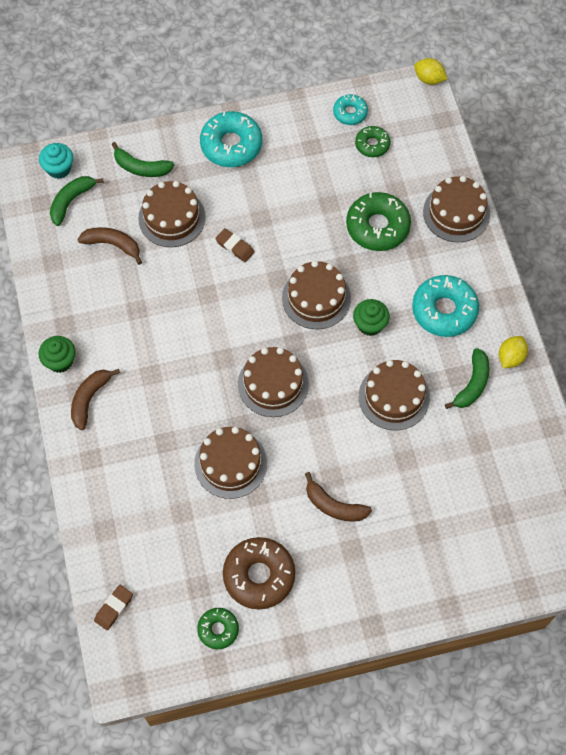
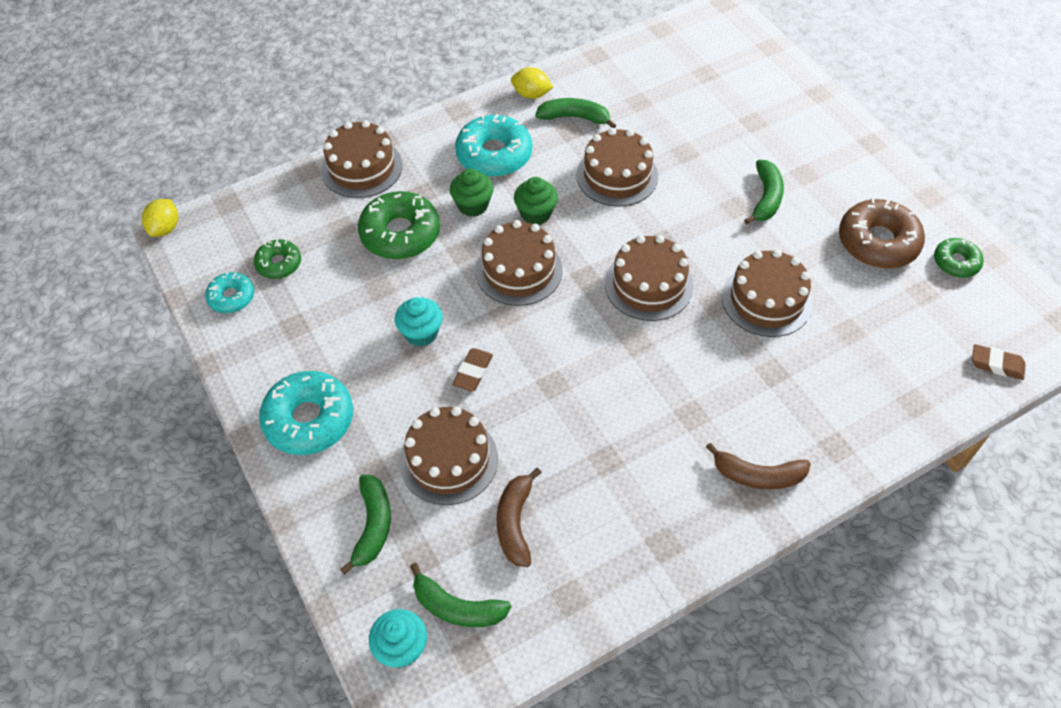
camera: 105 degrees left, 10 degrees down
(60, 361) = (720, 531): green cupcake -> green cupcake (473, 205)
(279, 222) = (421, 333): none -> turquoise cupcake
(334, 505) = (766, 198): brown banana -> green banana

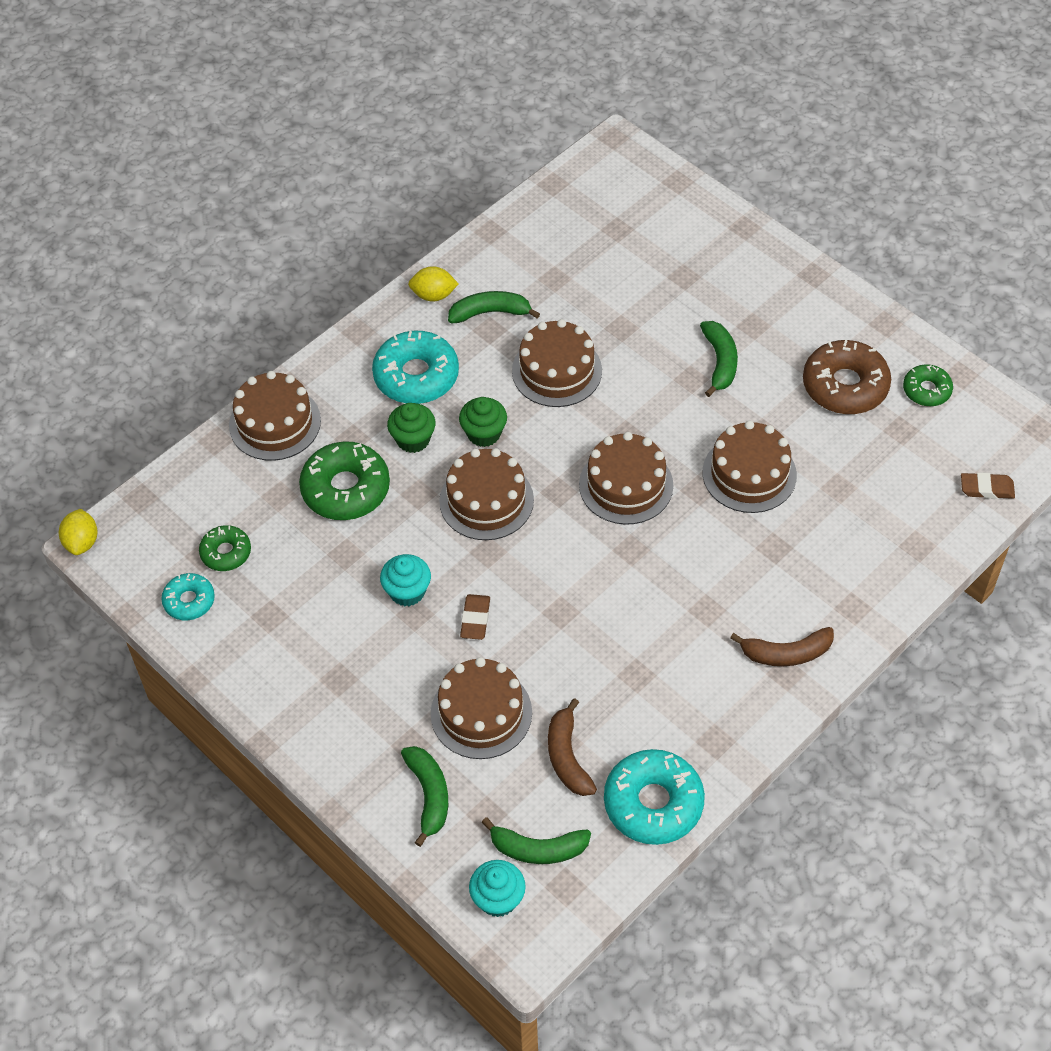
camera: 15 degrees left, 0 degrees up
(309, 419) = (324, 708): turquoise donut -> turquoise donut (653, 803)

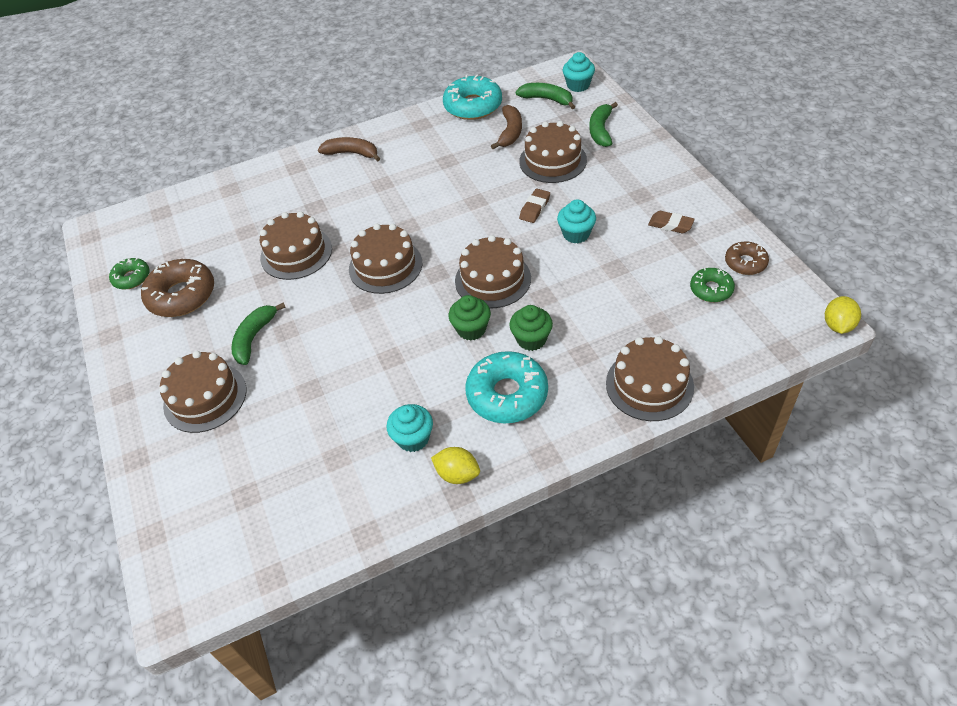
camera: 155 degrees left, 5 degrees down
(189, 601) = (745, 263): turquoise donut -> brown donut
(346, 489) = (601, 314): green donut -> none
(490, 313) = (413, 438): green banana -> turquoise cupcake
(557, 371) = (385, 366): brown cake -> brown cake (205, 397)
(986, 489) = (158, 209): brown eraser -> brown eraser (670, 225)

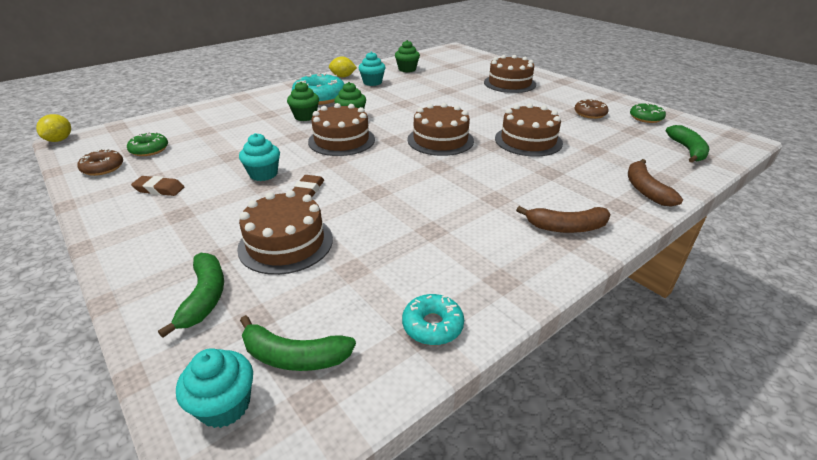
camera: 160 degrees right, 15 degrees down
(182, 295) = (590, 114): brown donut -> brown donut, size x0.56
(254, 338) = (507, 102): green banana -> green banana (687, 150)
(333, 489) = (407, 69): none -> green cupcake
(473, 106) = (432, 325): turquoise donut -> turquoise donut, size x0.56
(510, 132) = (353, 280): brown banana -> brown banana (645, 190)
(649, 385) = (224, 107): brown cake -> none

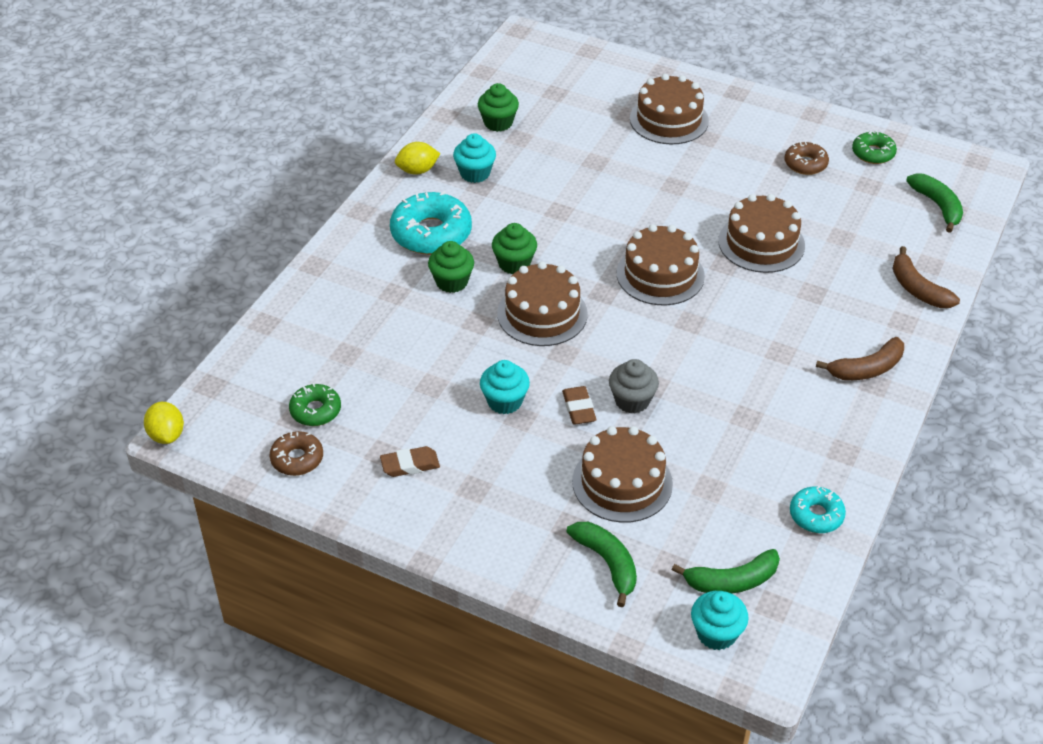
camera: 25 degrees left, 10 degrees up
(350, 196) = (632, 401): none -> grey cupcake

